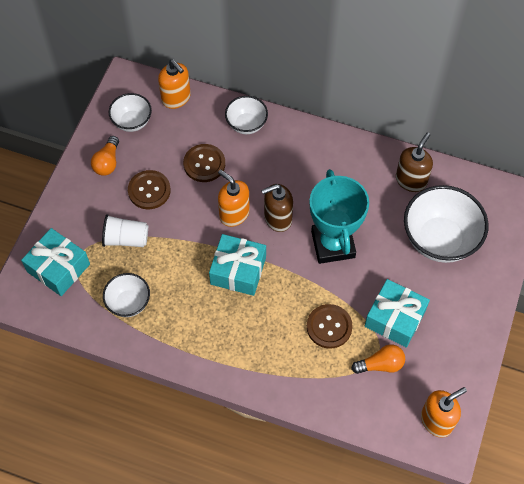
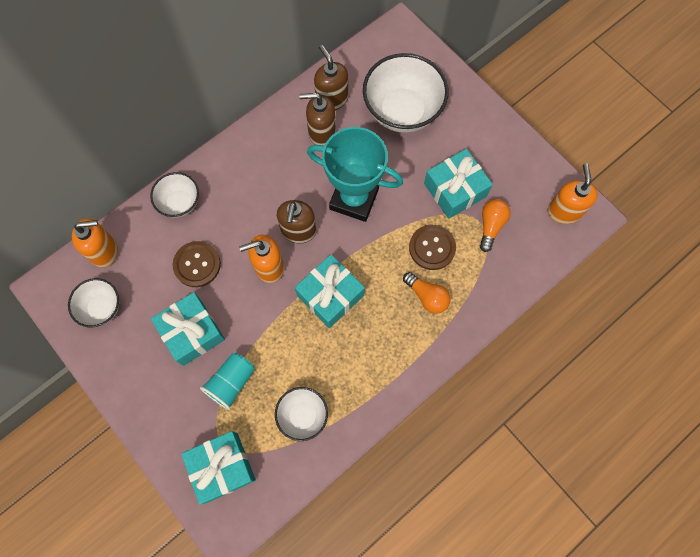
camera: 60 degrees left, 10 degrees up
(107, 162) = (132, 357): orange light bulb -> orange light bulb (427, 296)
(126, 239) = (231, 382): white cup -> turquoise cup
(149, 190) = (192, 332): brown button -> turquoise gift
(375, 189) = (321, 133): none -> brown soap dispenser

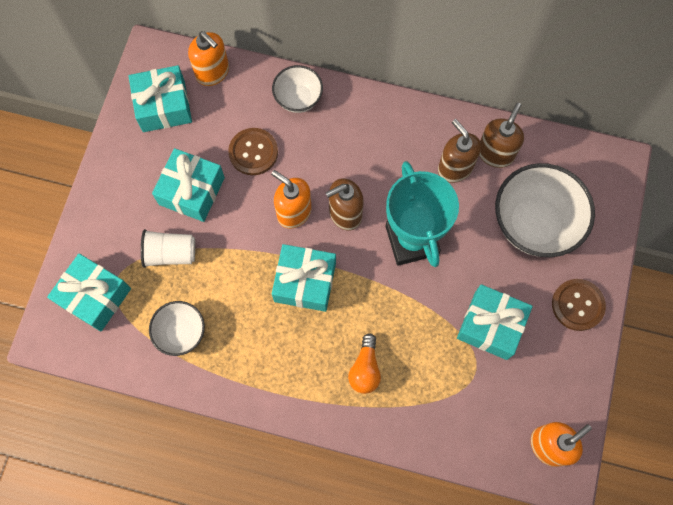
camera: 55 degrees right, 0 degrees up
(102, 308) = (163, 106): white bowl -> turquoise gift
(231, 382) = (170, 253): turquoise cup -> white cup
(432, 248) = (416, 342): brown button -> brown button (577, 305)
(491, 226) = (479, 383): orange light bulb -> none

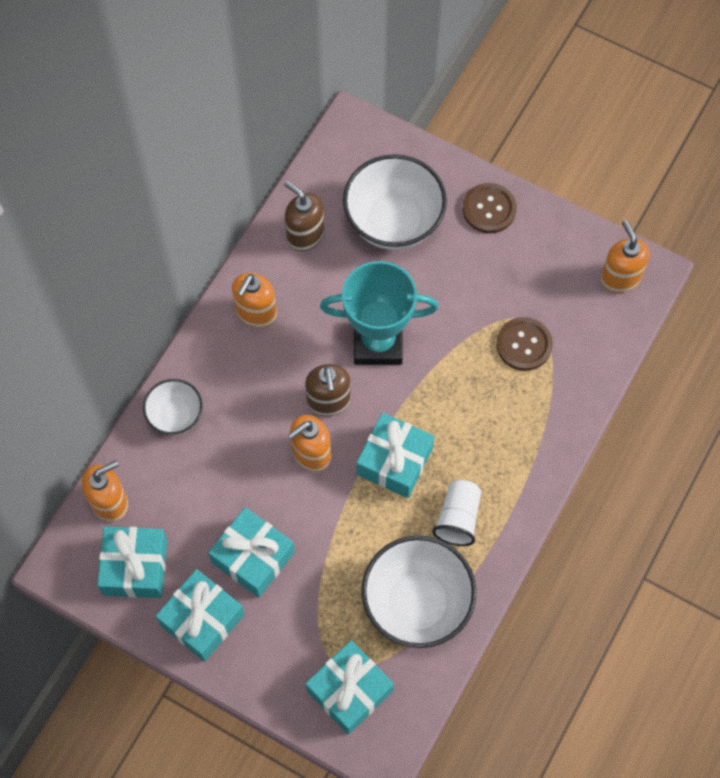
camera: 75 degrees left, 5 degrees down
(170, 253) = (322, 596): white cup -> white cup (458, 518)
(181, 333) = (417, 603): white bowl -> white bowl, size x1.81
(253, 152) = (226, 480): brown button -> brown button (524, 345)
(365, 369) = (504, 425): orange light bulb -> none
(409, 134) = (256, 313): none -> orange soap dispenser
(455, 168) = (309, 278): brown soap dispenser -> none
(490, 325) = (489, 294): turquoise gift -> turquoise gift (202, 619)

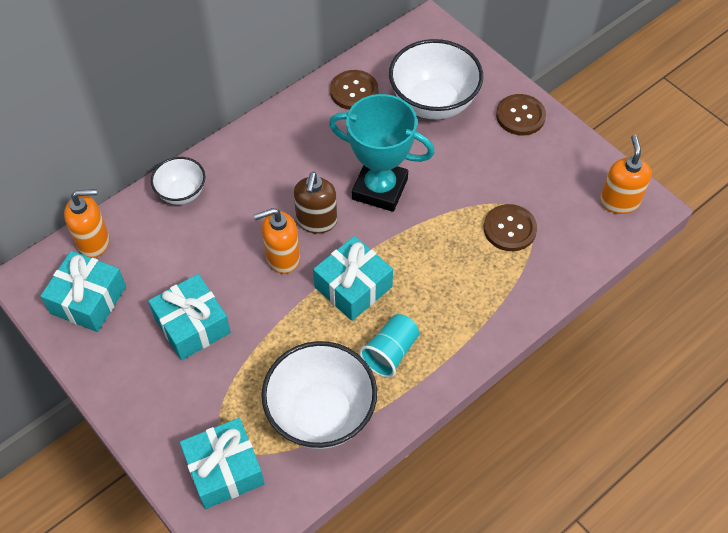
camera: 20 degrees right, 10 degrees down
(202, 619) = (123, 362): turquoise gift -> none
(256, 313) = (286, 136): orange soap dispenser -> none
(305, 235) = (354, 91): brown soap dispenser -> brown button
(458, 518) = (390, 353): white cup -> turquoise cup

